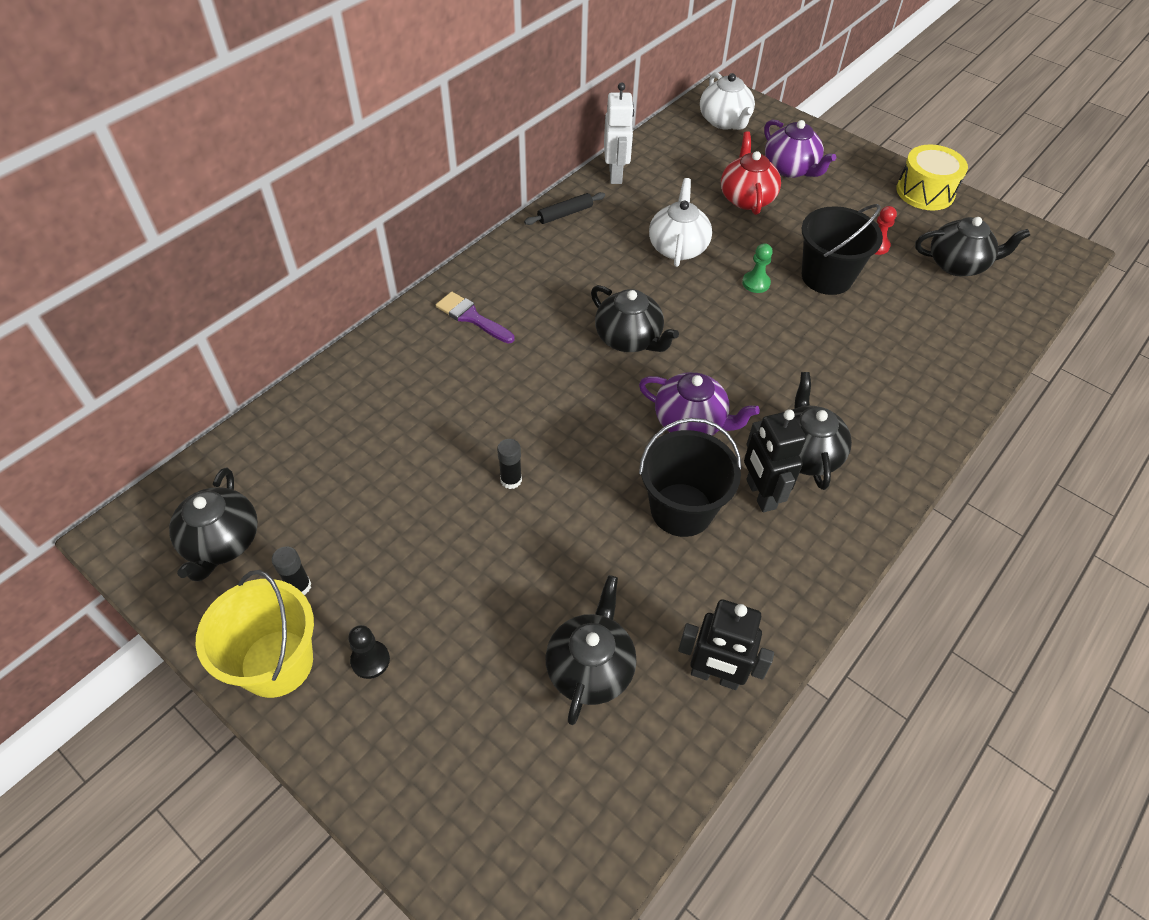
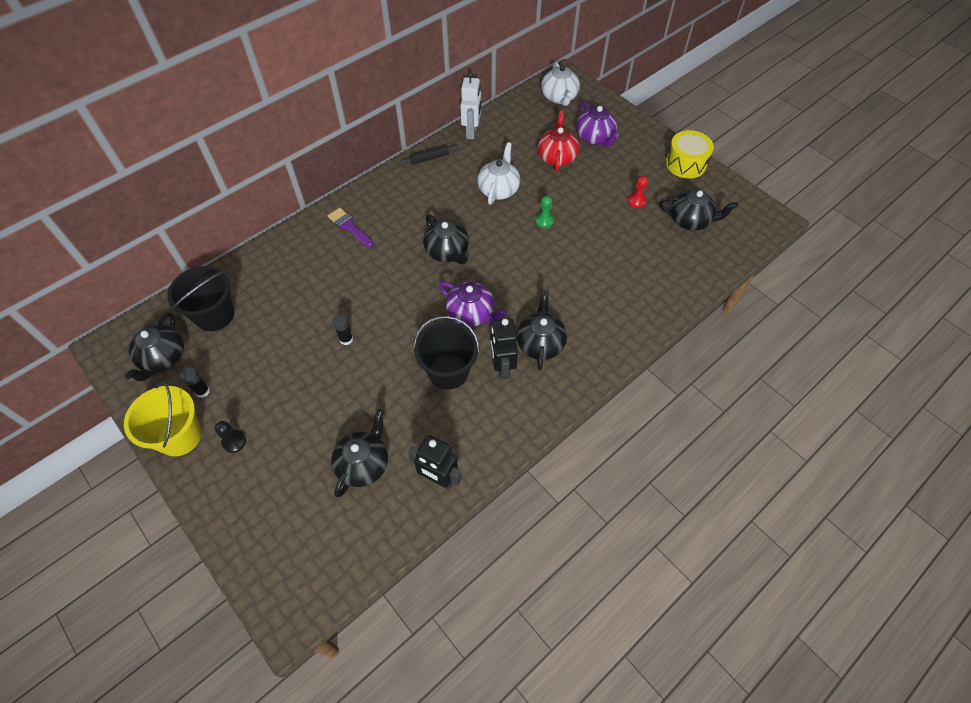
camera: 10 degrees right, 5 degrees up
(826, 277) = (594, 221): black bucket -> black bucket (214, 315)

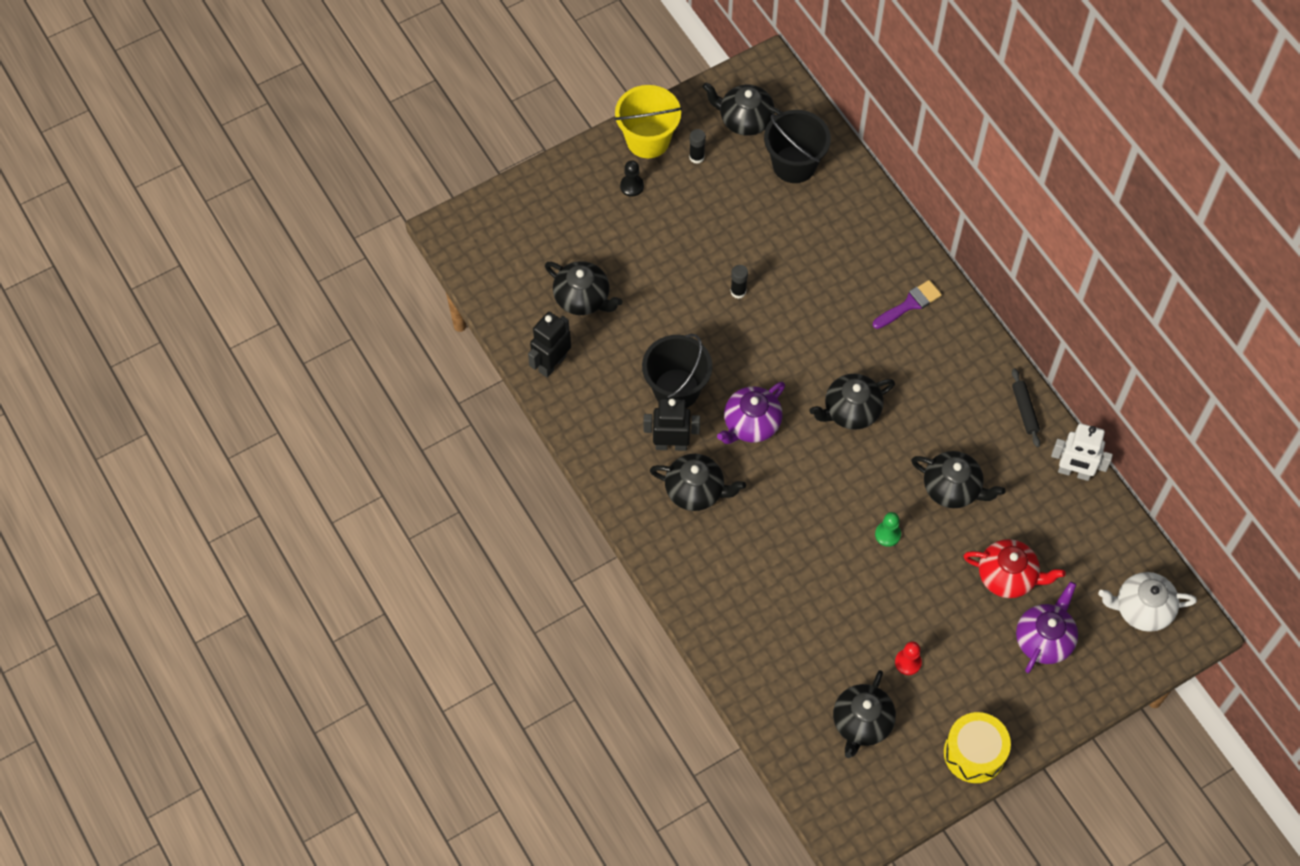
camera: 100 degrees right, 5 degrees up
(498, 189) = (952, 488): white teapot -> black teapot
(595, 138) = (1044, 639): purple teapot -> purple teapot turned 135 degrees clockwise

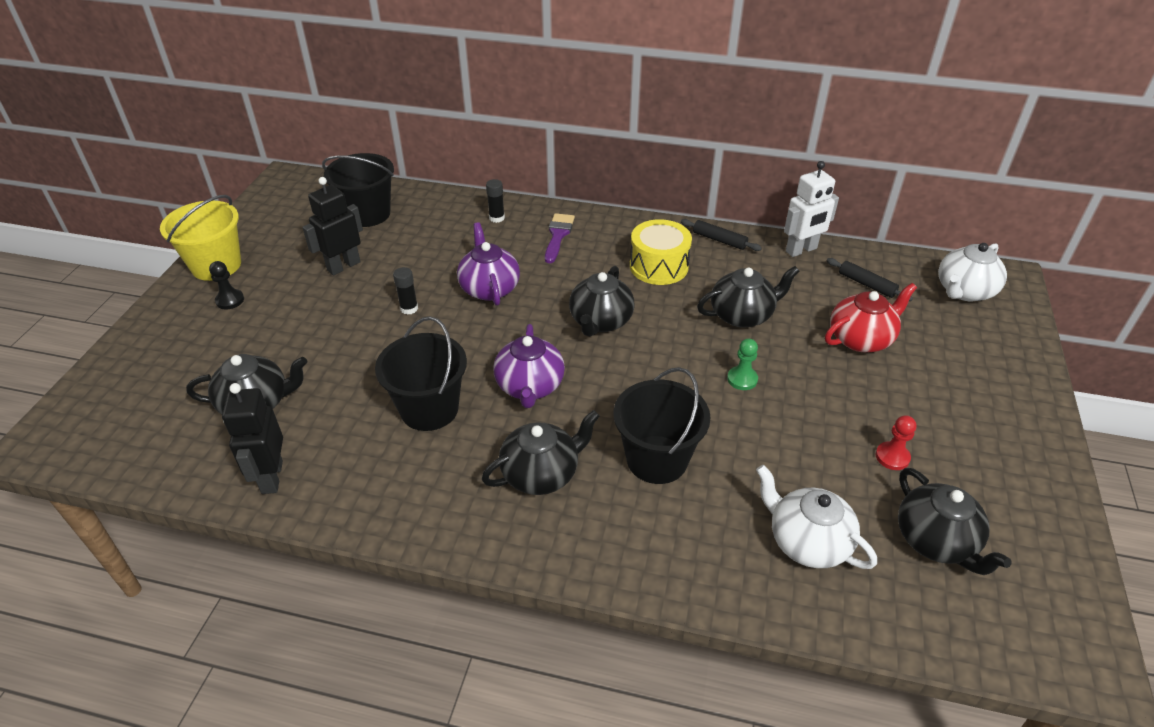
camera: 45 degrees left, 20 degrees down
(671, 444) = (473, 455): black robot -> black robot (343, 266)
(696, 157) = (275, 252): black glue stick -> black glue stick (497, 218)
(744, 120) = (296, 212): black teapot -> none
(769, 540) = (657, 459): none -> black bucket
(791, 659) = (807, 542): none -> white teapot
(974, 753) = (1040, 480): yellow drum -> yellow drum (659, 266)
(1044, 639) = (945, 358): purple teapot -> purple teapot (489, 288)
(1078, 541) = (866, 284): none -> black rolling pin

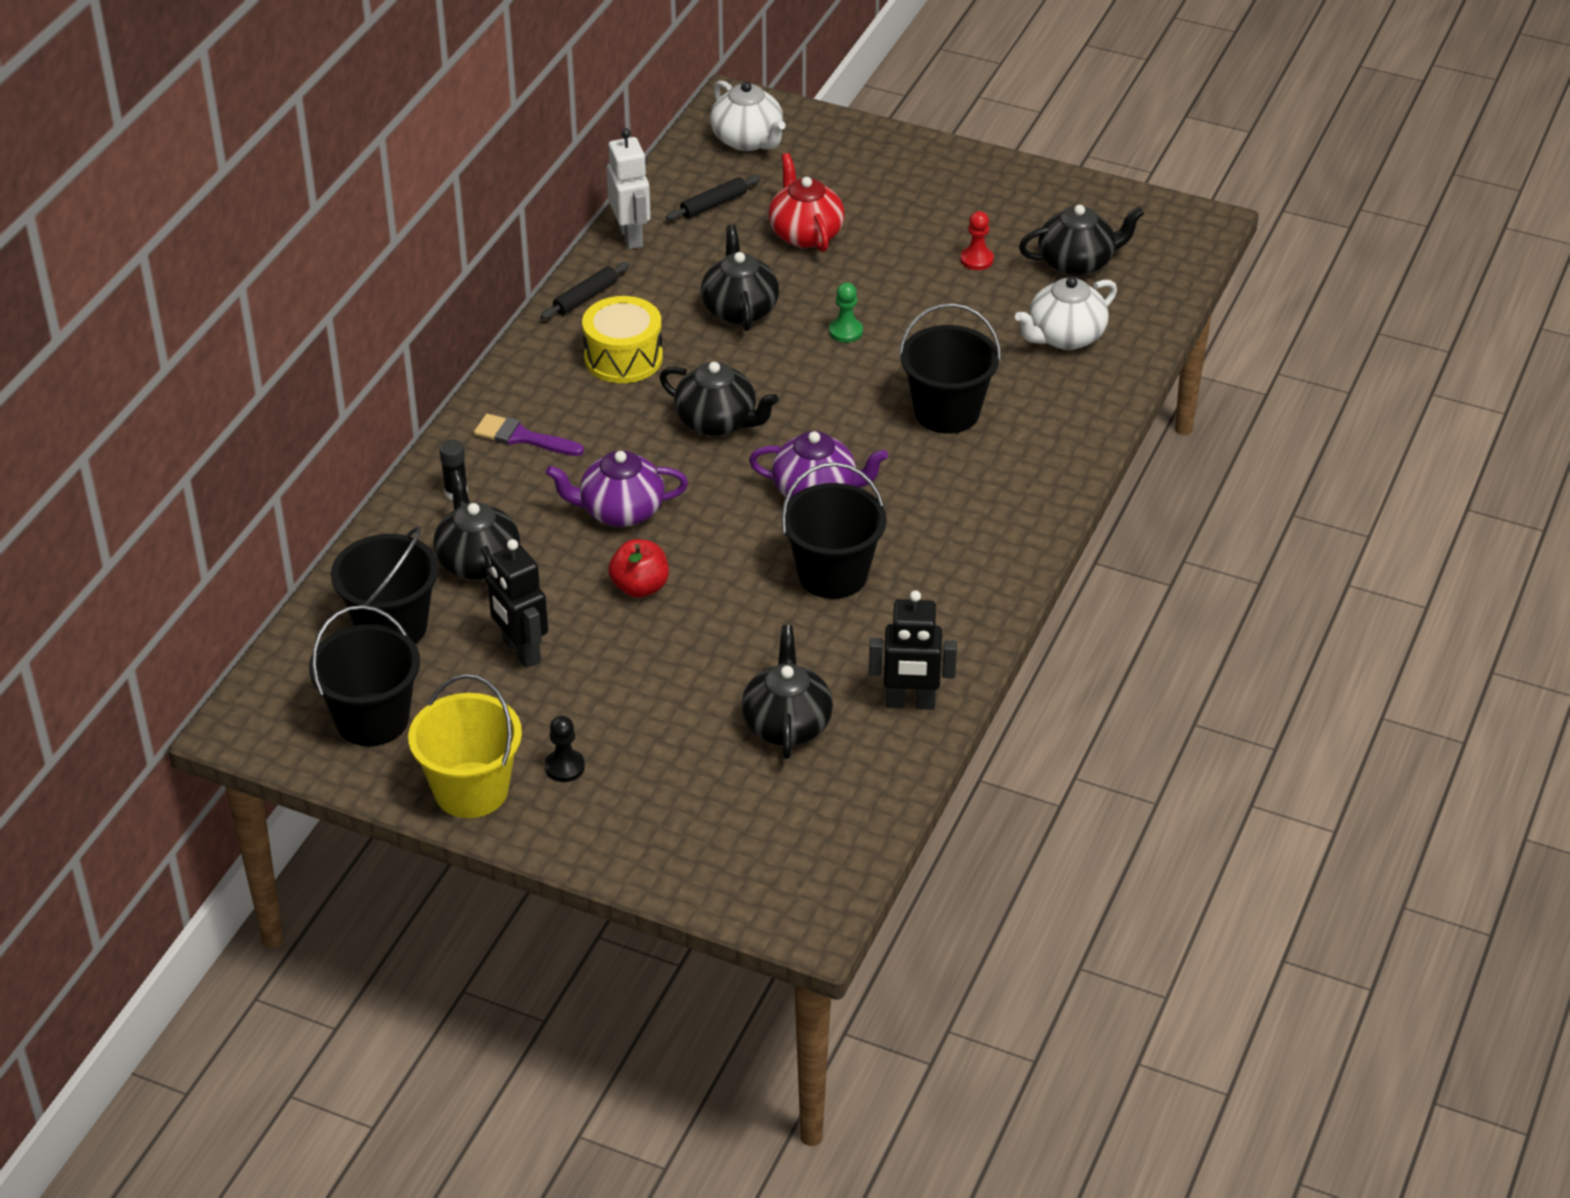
camera: 80 degrees left, 0 degrees up
(285, 220) = (372, 720): none -> black bucket
(409, 308) = (640, 587): black glue stick -> red apple
(541, 473) = (948, 495): black teapot -> black teapot (477, 561)

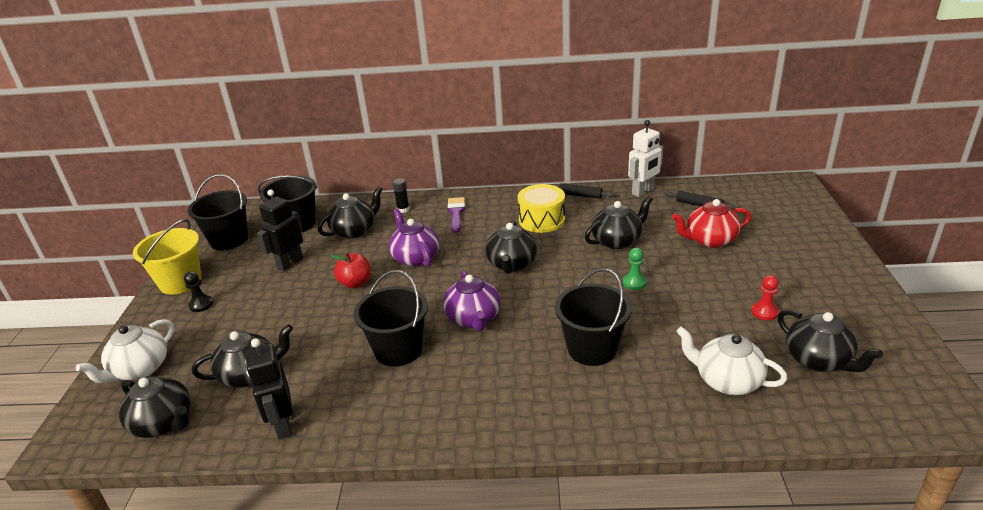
camera: 70 degrees right, 10 degrees down
(748, 140) = (769, 197): white teapot -> white teapot (140, 369)
(805, 233) = (710, 240): red teapot -> red teapot turned 150 degrees counterclockwise
(834, 817) = (164, 423): none -> black teapot

